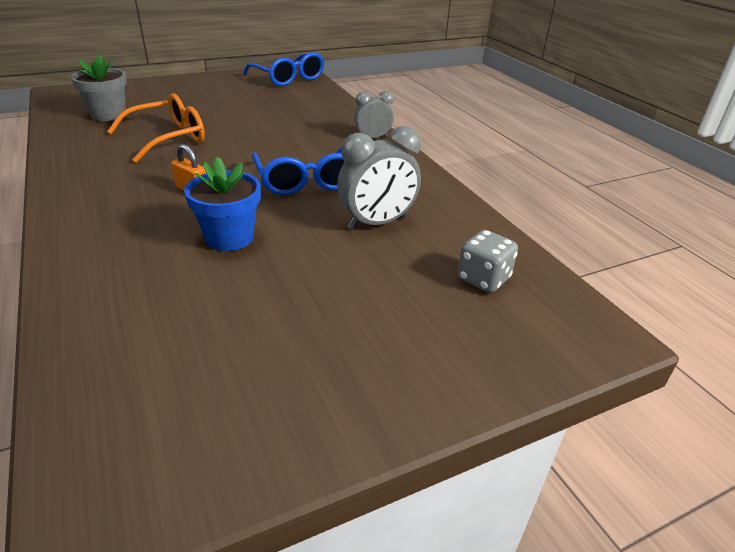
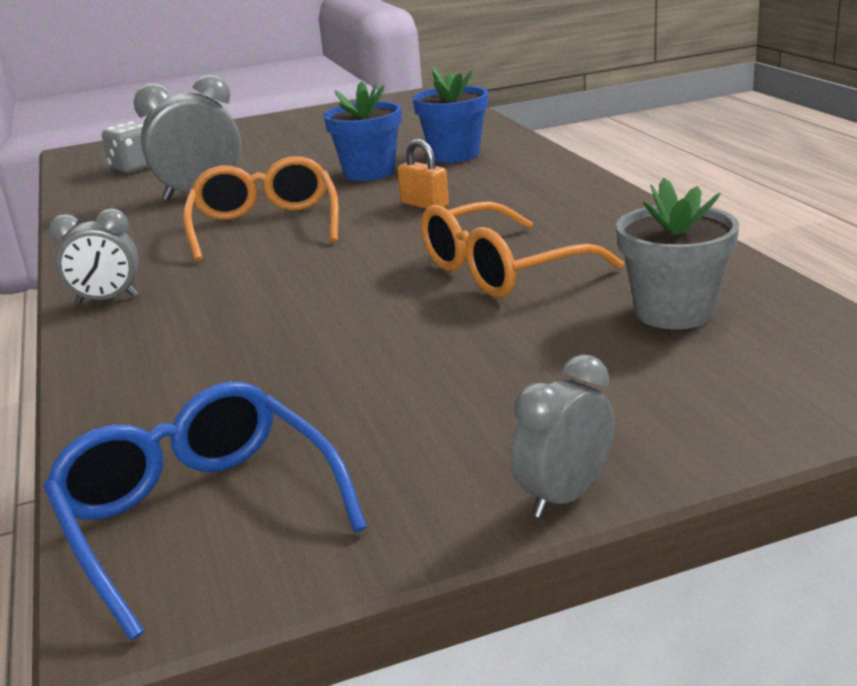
camera: 170 degrees left, 10 degrees down
(140, 259) = (454, 155): none -> blue flower pot
(190, 77) = (564, 496): none -> grey clock
(306, 180) = (265, 226): blue glasses -> orange glasses

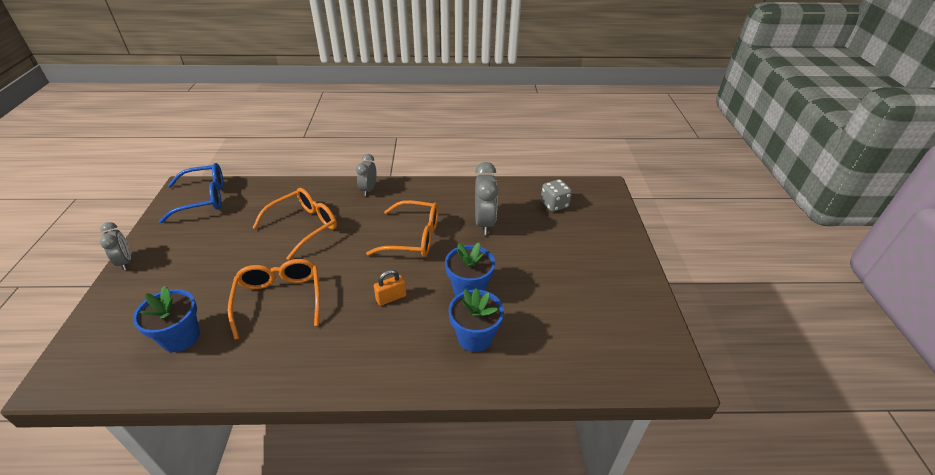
camera: 105 degrees right, 15 degrees up
(278, 320) = (303, 227): none -> orange glasses
(674, 312) = (181, 337): grey flower pot -> blue flower pot

